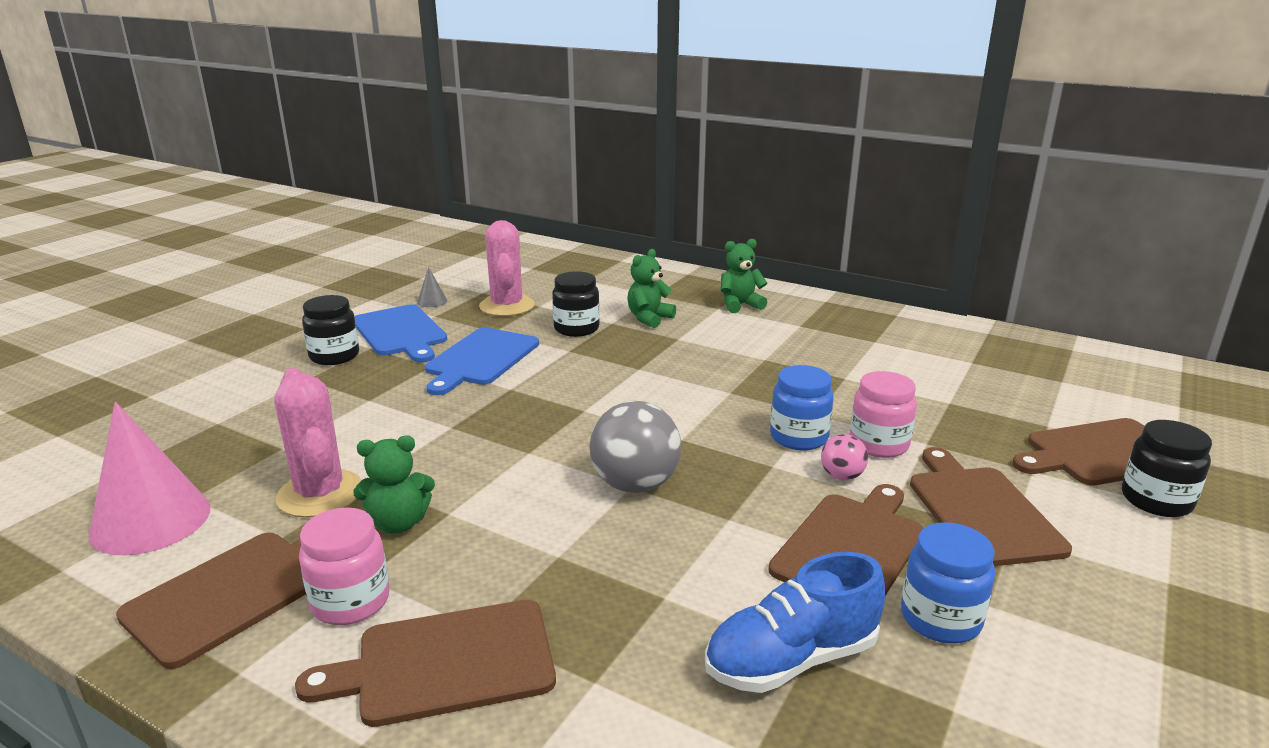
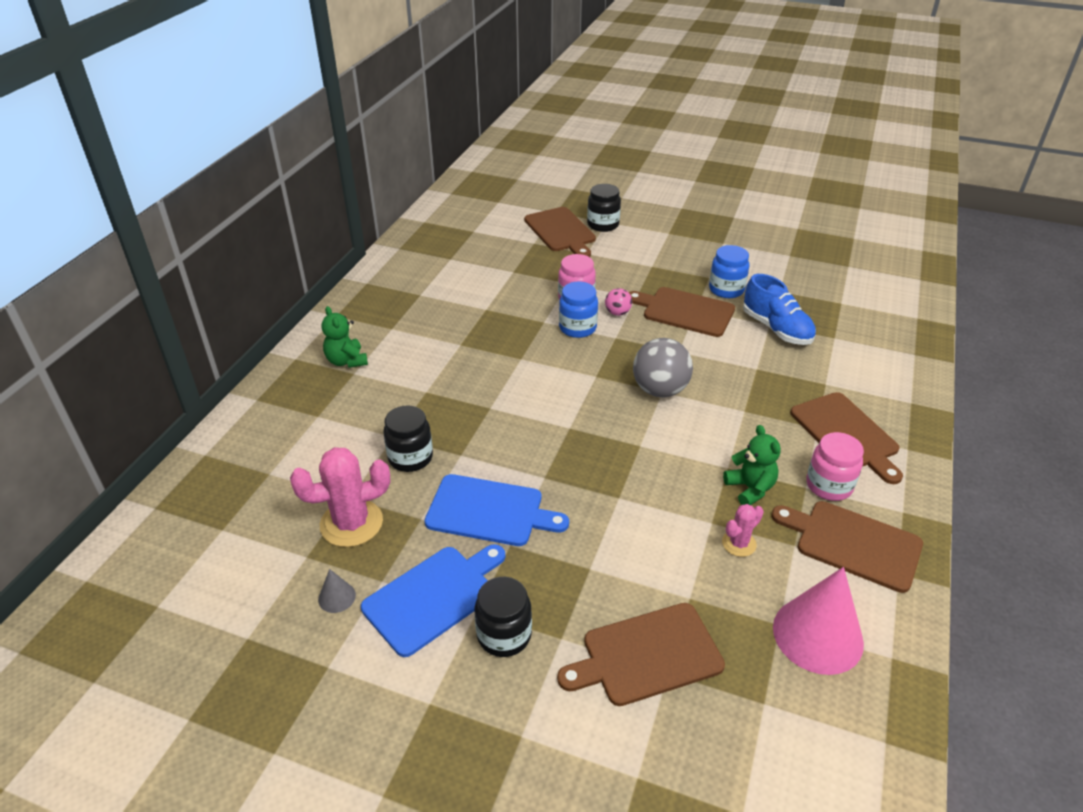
camera: 100 degrees left, 15 degrees up
(320, 494) = (739, 543): pink cactus -> pink cactus, size x0.53
(649, 318) = (382, 413): green teddy bear -> none
(981, 511) = (634, 272): brown cutting board -> brown cutting board (647, 655)

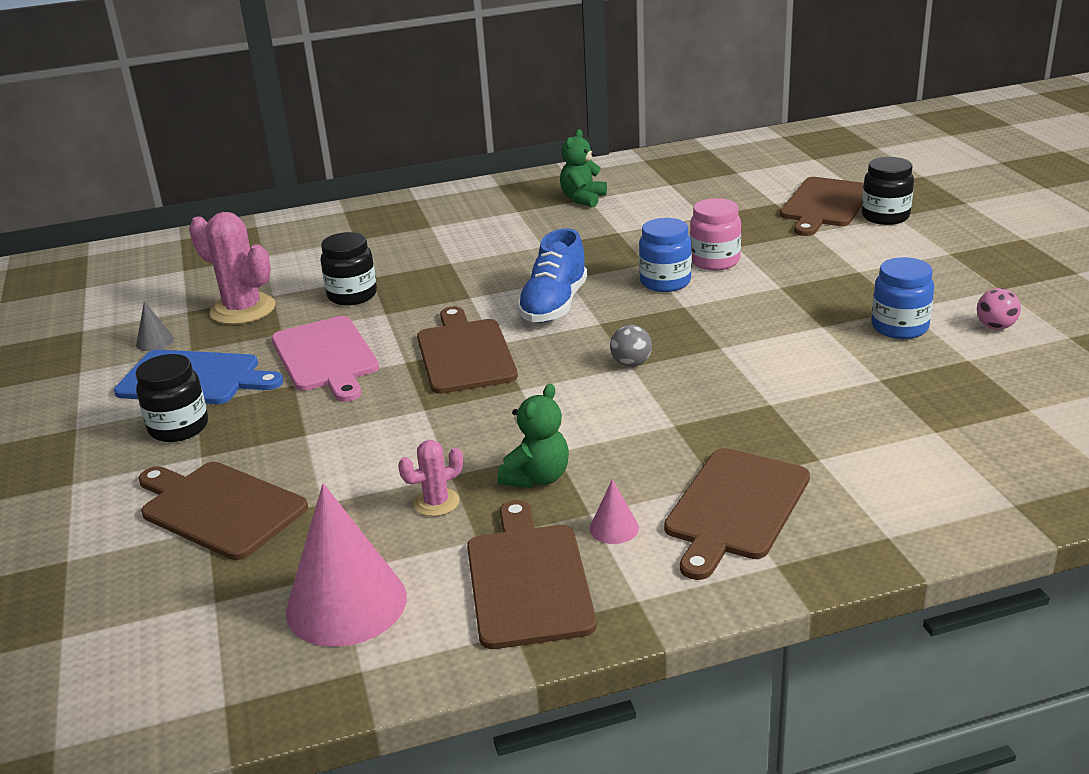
camera: 55 degrees right, 10 degrees down
(346, 361) = (442, 216): green teddy bear -> green teddy bear (583, 199)
(489, 511) = (326, 357): blue cutting board -> pink cutting board
(617, 313) = (730, 289): pink ball -> pink ball (995, 326)
(660, 390) = (631, 363): grey ball -> grey ball, size x0.52
(685, 311) = (804, 322): brown cutting board -> brown cutting board (464, 354)
(739, 543) = (436, 503): pink cactus -> pink cactus turned 45 degrees counterclockwise
(776, 329) = (877, 387): blue shoe -> blue shoe (554, 305)
(829, 485) = (614, 528): pink jar -> pink cone

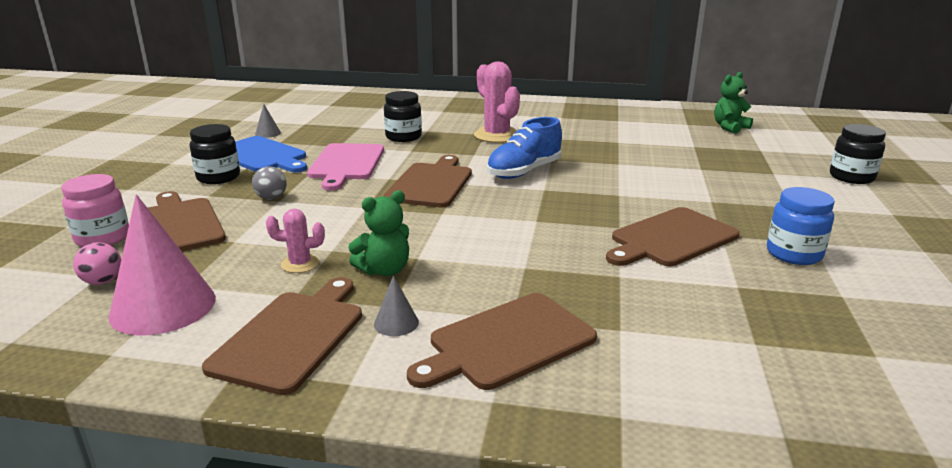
camera: 25 degrees right, 5 degrees down
(243, 309) = (334, 130): pink cactus -> pink cactus (496, 135)
(583, 199) = (614, 120): green teddy bear -> green teddy bear (729, 127)
(614, 528) = (396, 323): pink cone -> grey cone
(631, 363) = (538, 219): grey ball -> grey ball (271, 198)
(665, 282) = (620, 177): blue jar -> none
(715, 261) = (673, 173): pink jar -> pink jar (103, 238)
(825, 205) = (803, 159): brown cutting board -> brown cutting board (671, 238)
(995, 326) = (894, 278): pink ball -> pink ball (103, 281)

